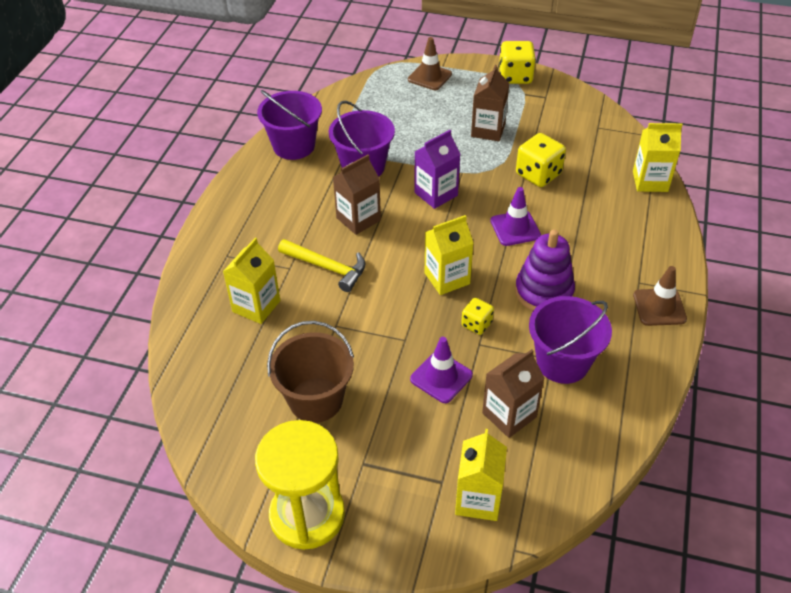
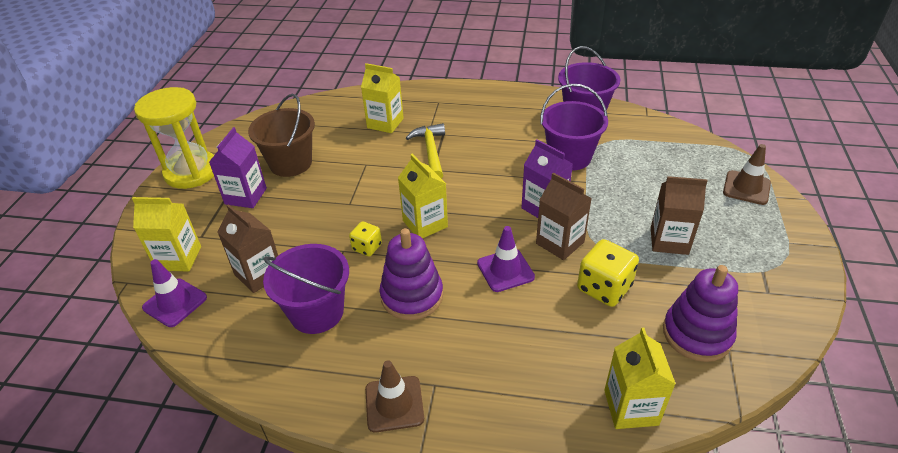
camera: 85 degrees right, 5 degrees down
(327, 267) = (431, 152): yellow hammer -> yellow hammer turned 150 degrees clockwise
(358, 219) = (495, 162): brown carton -> brown carton (560, 243)
(373, 442) = (246, 196): none -> purple carton
(441, 377) = (306, 228): purple traffic cone -> purple traffic cone (175, 303)
(515, 76) = (795, 261): yellow dice -> none
(585, 138) = (697, 334): none -> purple stacking toy

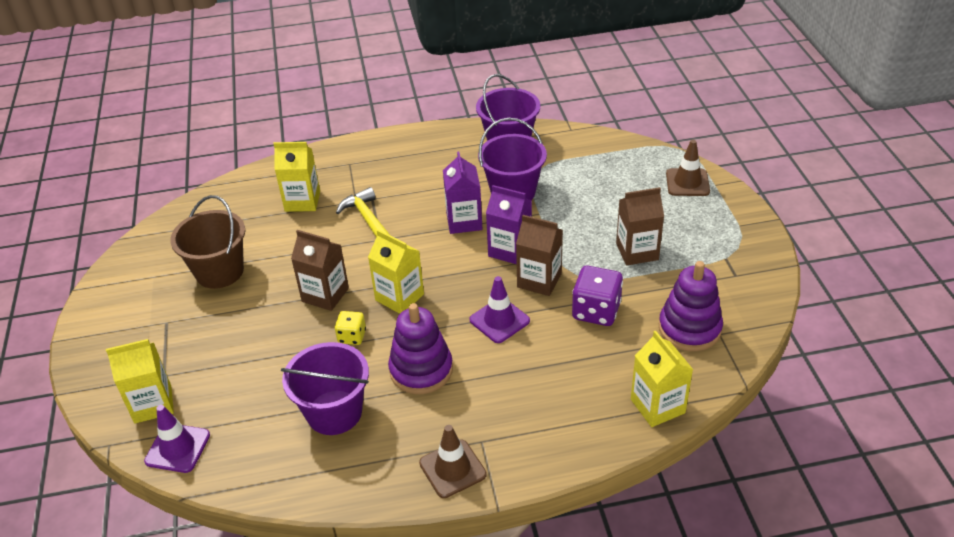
camera: 20 degrees left, 0 degrees up
(191, 172) = (107, 310): yellow hourglass -> none
(246, 196) = (189, 320): purple carton -> purple carton (464, 221)
(259, 274) = (252, 394): brown carton -> brown carton (325, 295)
(604, 288) = (596, 311): yellow dice -> purple dice

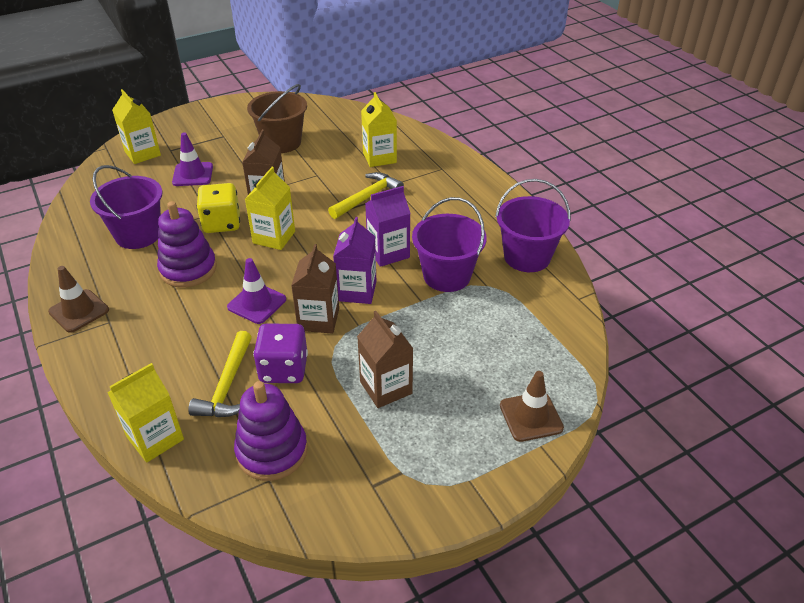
camera: 70 degrees right, 0 degrees up
(177, 448) = (102, 175): purple traffic cone -> purple traffic cone (193, 174)
(352, 336) = (222, 223): yellow dice -> yellow dice, size x1.71
(605, 351) = (227, 385): none -> yellow hammer

